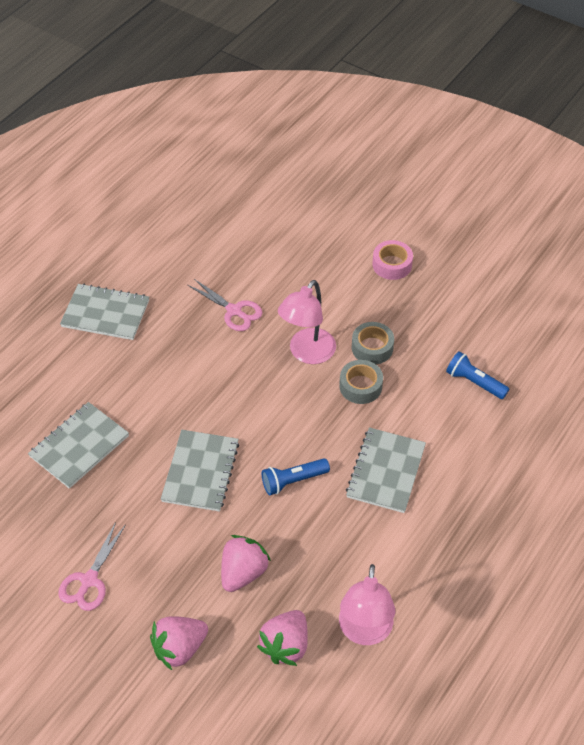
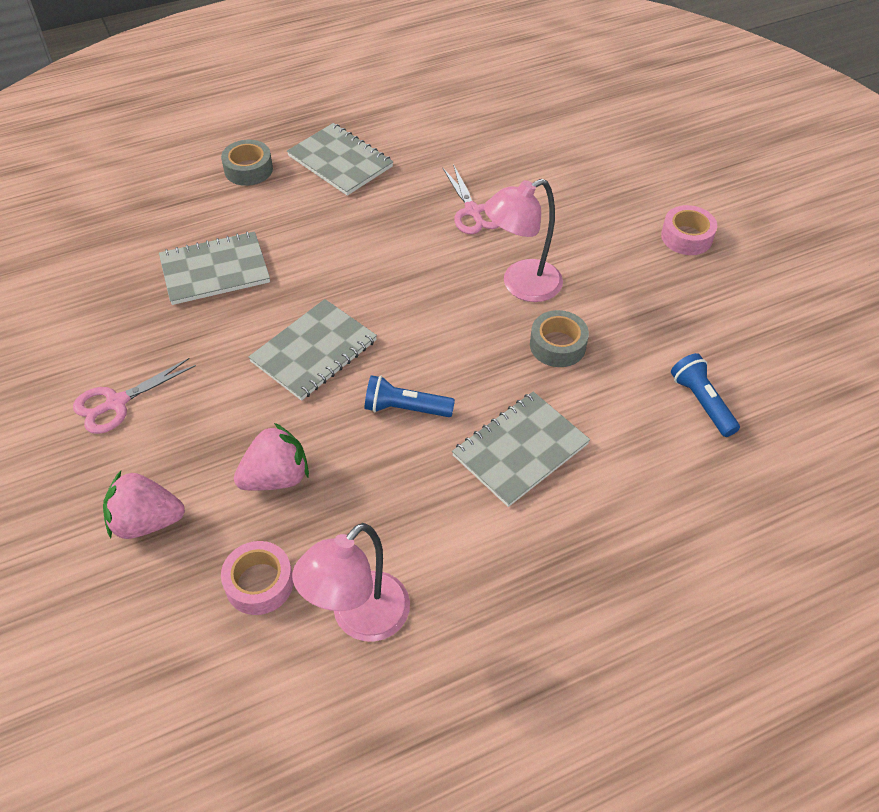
camera: 30 degrees right, 0 degrees up
(286, 645) = (259, 583): pink strawberry -> pink tape
(372, 348) = (601, 311): grey tape -> grey tape (248, 169)

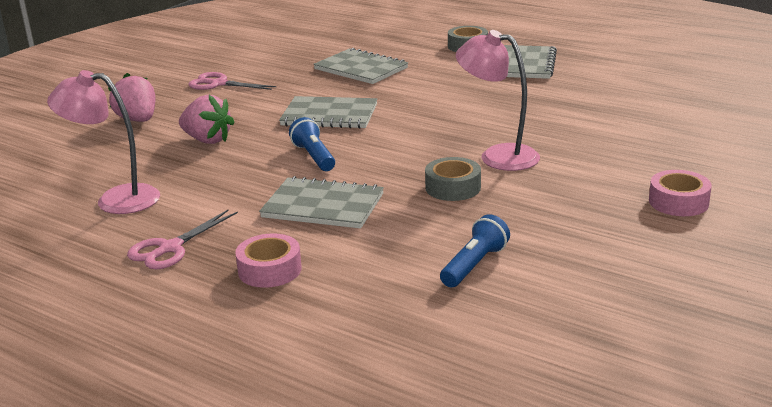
camera: 60 degrees right, 25 degrees down
(259, 583) = (119, 162): pink tape -> pink tape (269, 270)
(472, 211) = (551, 116): pink scissors -> pink scissors (170, 248)

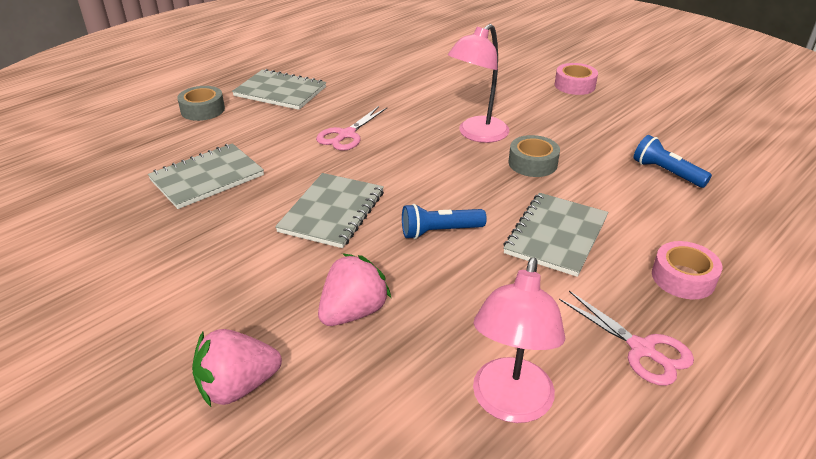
camera: 80 degrees left, 10 degrees up
(219, 84) = (156, 295): pink scissors -> pink scissors (346, 135)

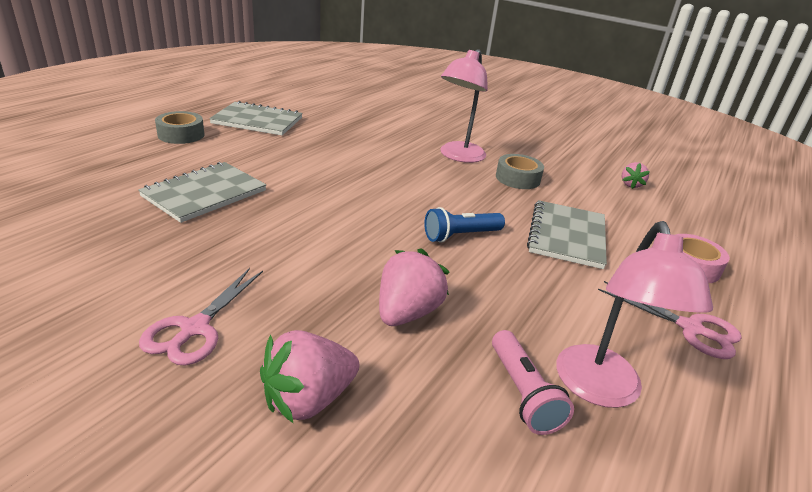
camera: 15 degrees left, 5 degrees down
(332, 212) = (349, 221): grey notebook -> none
(346, 135) = (337, 156): pink scissors -> pink scissors (195, 328)
(431, 400) = (523, 393): none -> pink flashlight
(574, 85) = (523, 121): pink tape -> none
(666, 172) = (631, 185): blue flashlight -> pink strawberry

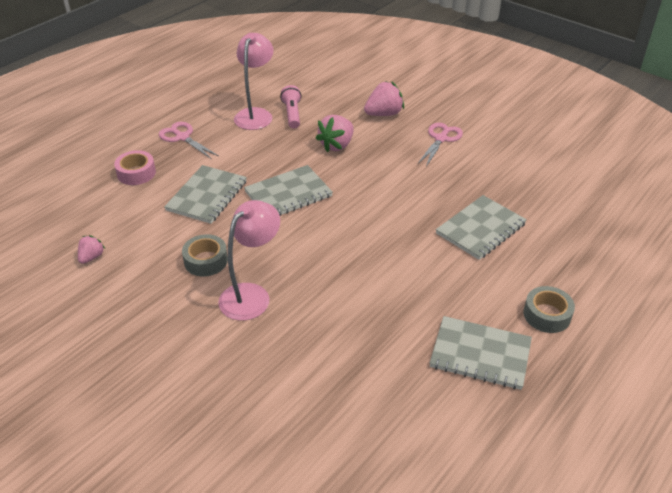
camera: 170 degrees left, 10 degrees up
(461, 236) = (288, 194): blue flashlight -> grey notebook

